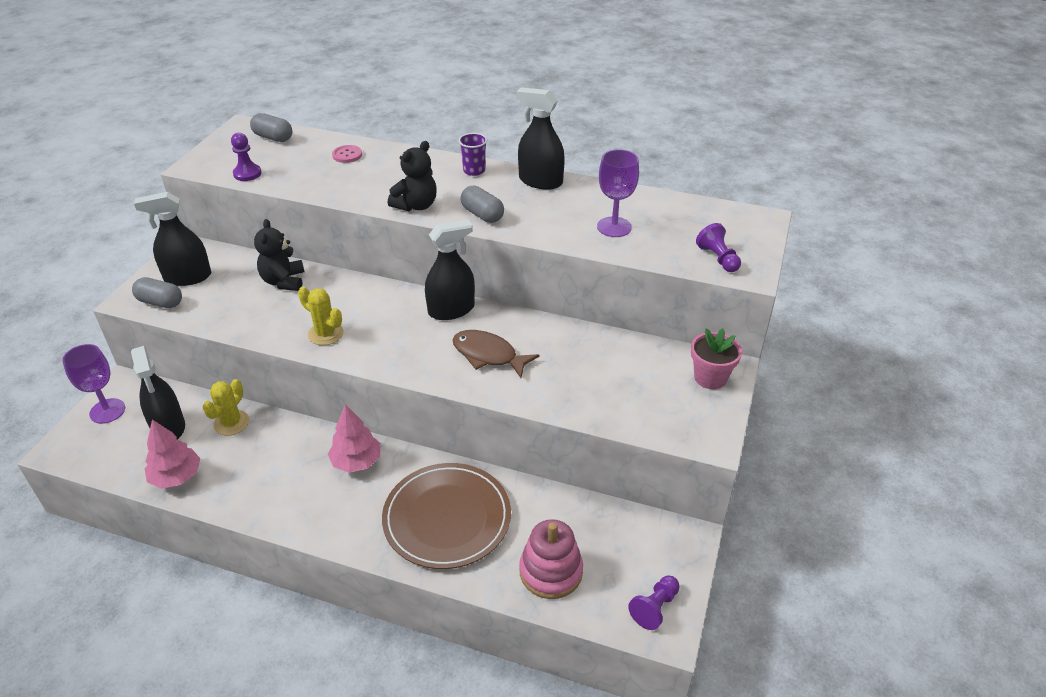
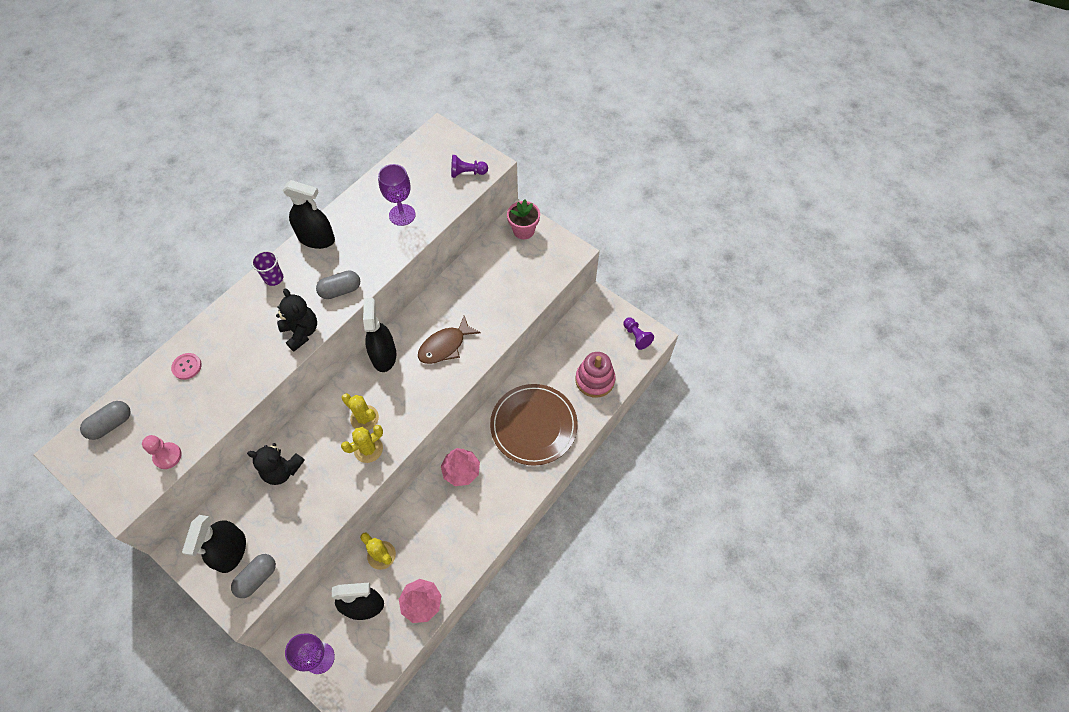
camera: 70 degrees left, 20 degrees up
(247, 174) = (167, 456): purple pawn -> pink pawn
(364, 319) = (364, 418): none -> yellow cactus
(540, 181) = (316, 239): black spray bottle -> black spray bottle turned 120 degrees counterclockwise

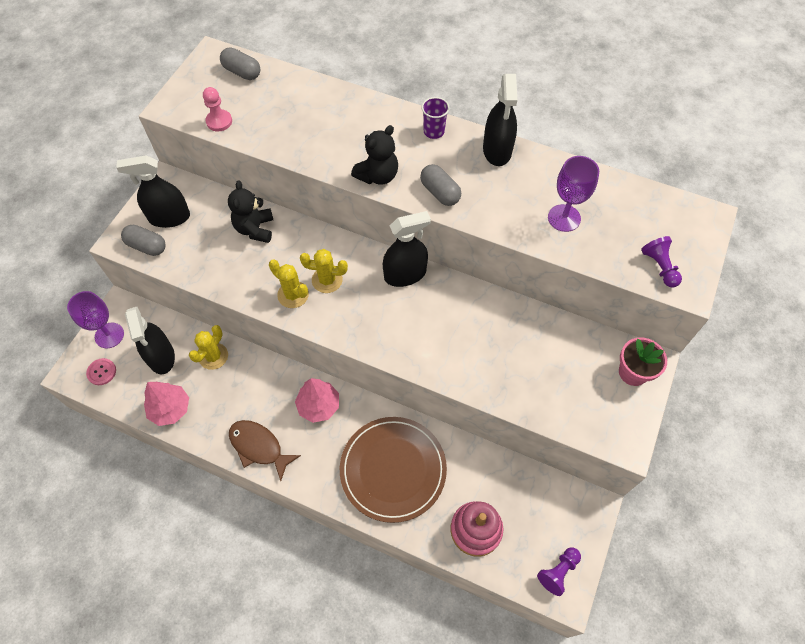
camera: 75 degrees right, 0 degrees up
(187, 367) = (313, 101): pink button -> pink button (101, 372)
(364, 418) = (327, 280): yellow cactus -> yellow cactus turned 75 degrees clockwise
(445, 346) = (436, 331): brown fish -> brown fish (259, 447)

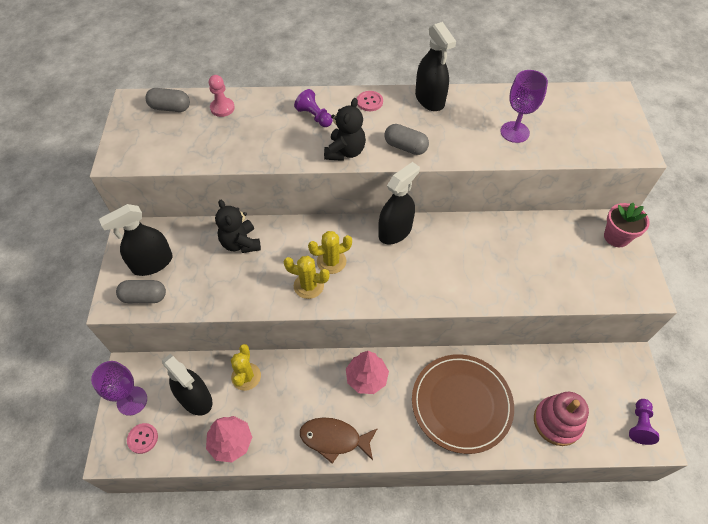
camera: 25 degrees left, 5 degrees down
(219, 121) = (173, 155): pink pawn -> pink pawn (222, 108)
(434, 131) = (369, 102): purple cup -> pink button
(659, 267) = (607, 142): purple pawn -> purple pawn (314, 116)

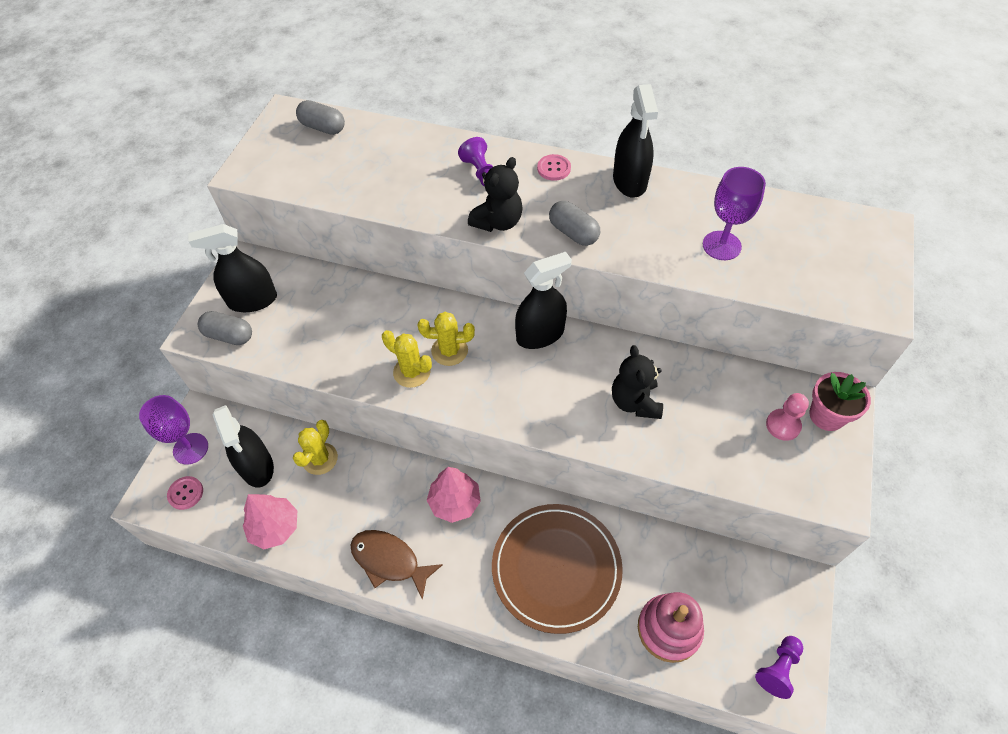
camera: 20 degrees right, 0 degrees up
(222, 108) = (379, 140): pink pawn -> pink pawn (783, 425)
(240, 243) = (356, 302): black teddy bear -> black teddy bear (635, 402)

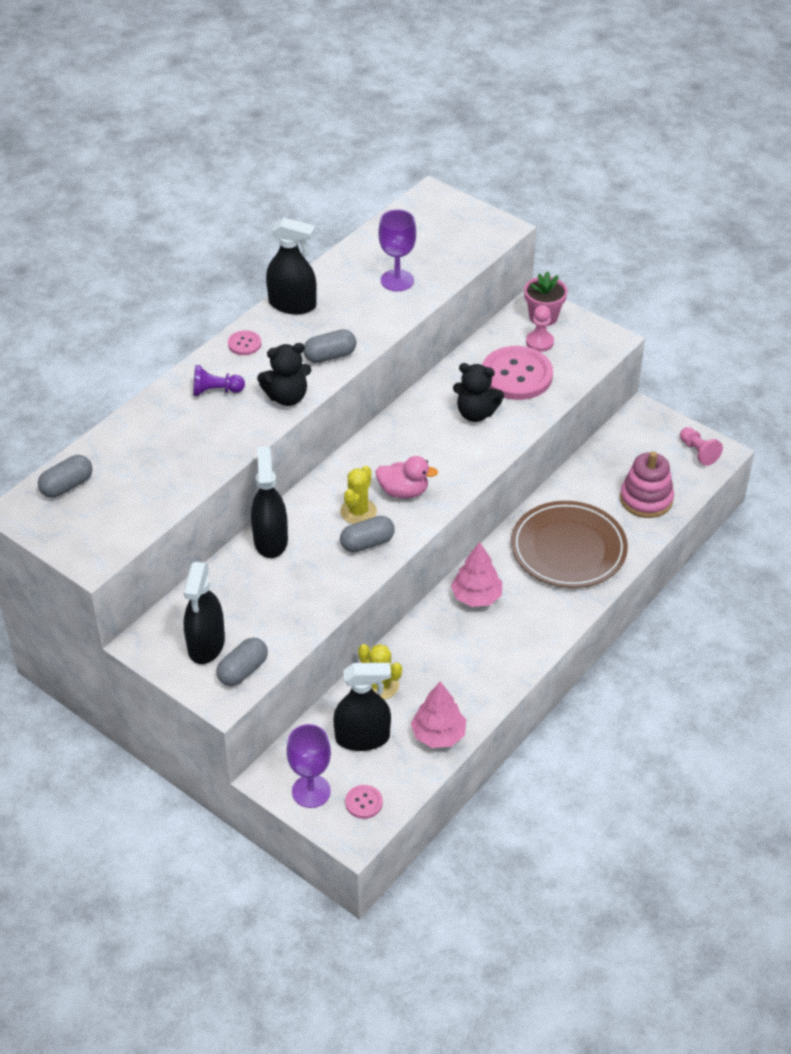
camera: 70 degrees left, 10 degrees down
(389, 561) = (512, 656): brown fish -> none
(412, 372) = (367, 543): yellow cactus -> grey capsule
(492, 377) = (403, 491): none -> pink duck
(498, 222) = (287, 397): black teddy bear -> black teddy bear turned 105 degrees clockwise
(540, 334) = (375, 448): black spray bottle -> black spray bottle (270, 540)
(715, 420) = (517, 375): none -> pink button
(778, 668) = (698, 452): purple pawn -> pink pawn

